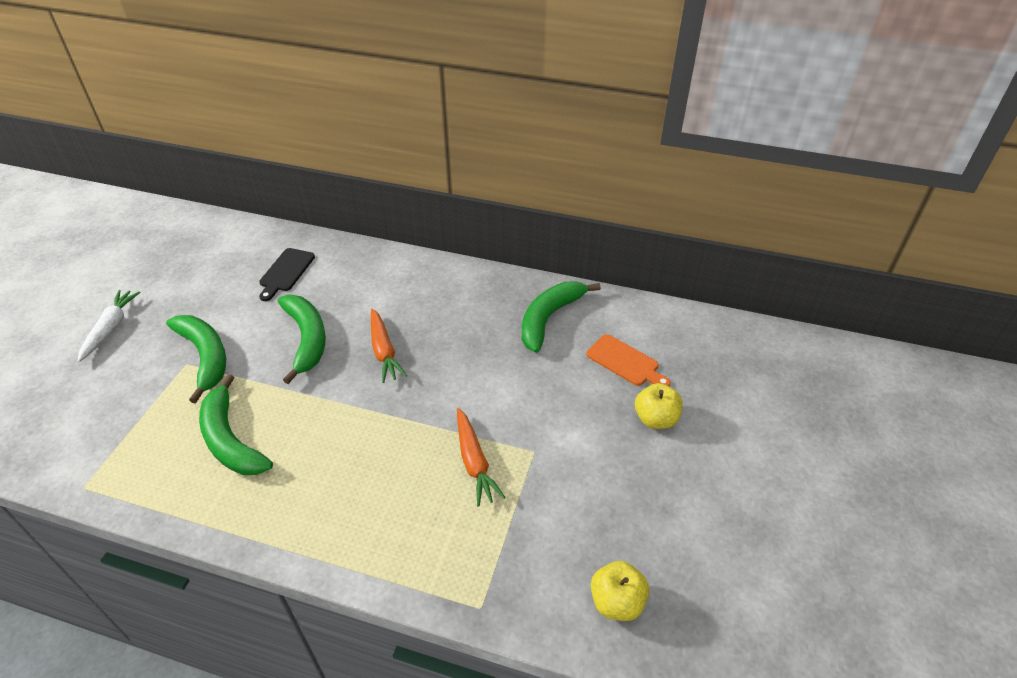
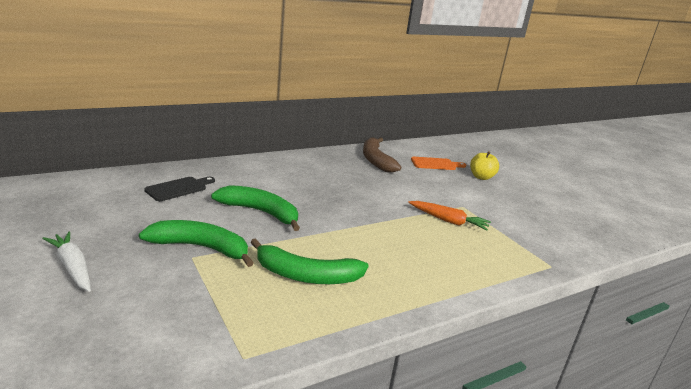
camera: 50 degrees left, 20 degrees down
(285, 272) = (179, 188): black cutting board -> black cutting board turned 105 degrees counterclockwise
(384, 351) = (319, 200): orange carrot -> none
(549, 318) = (376, 160): green banana -> brown banana
(616, 602) = (581, 236): yellow apple -> none

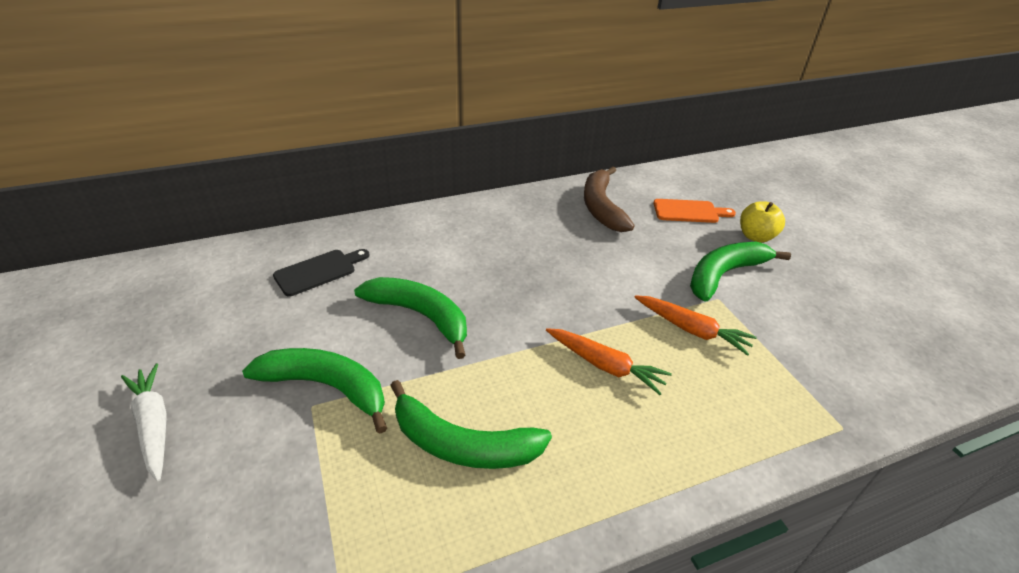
camera: 10 degrees right, 15 degrees up
(395, 237) = (605, 365): none -> orange carrot
(464, 195) = (724, 274): none -> green banana

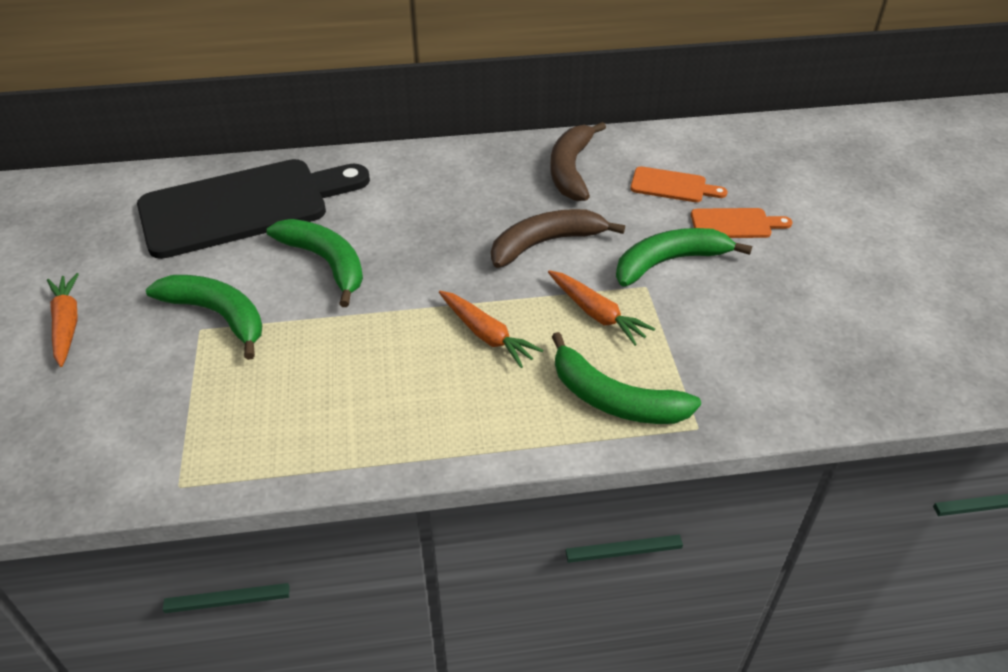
camera: 15 degrees right, 5 degrees up
(153, 425) = (67, 324): white carrot -> orange carrot
(319, 271) = (244, 206): black cutting board -> black cutting board, size x2.35
(462, 444) = (319, 381): green banana -> green banana (614, 399)
(613, 271) = (546, 243): none -> brown banana
(755, 236) = (735, 224): yellow apple -> orange cutting board

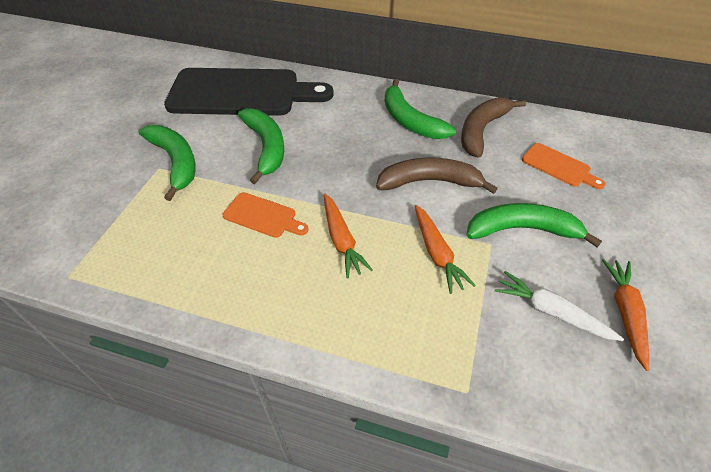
camera: 25 degrees right, 5 degrees up
(67, 324) = (89, 139): orange carrot -> orange carrot (625, 313)
(614, 399) = (409, 334): green banana -> green banana (410, 120)
(735, 224) = (598, 215): orange cutting board -> orange cutting board (263, 216)
(737, 330) = (551, 312): none -> white carrot

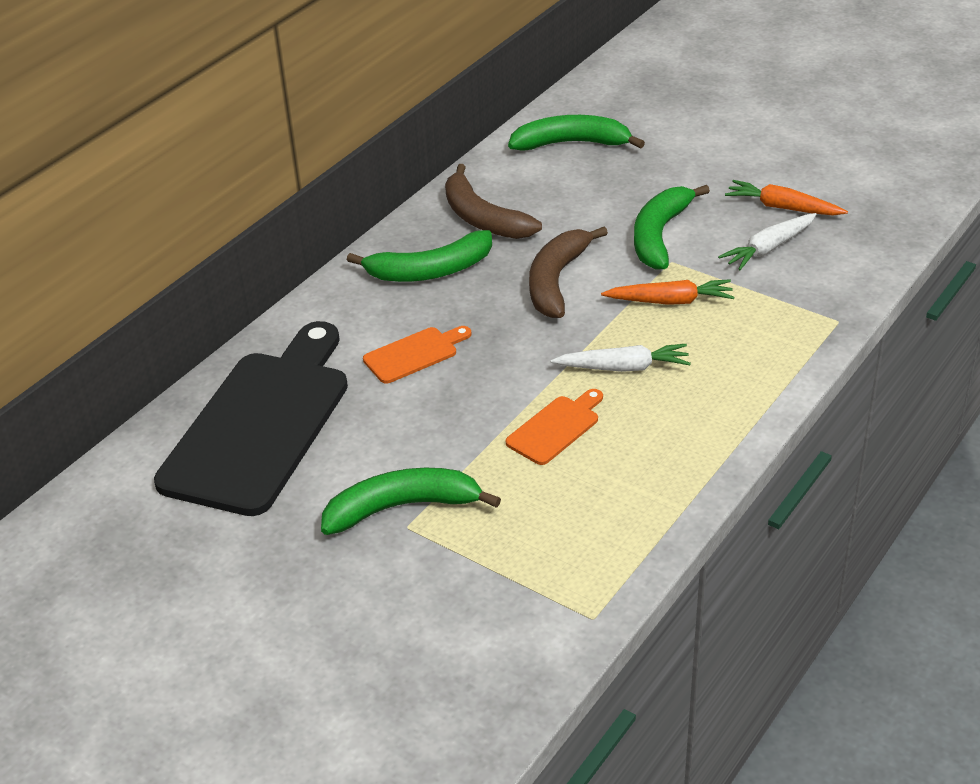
camera: 70 degrees left, 10 degrees down
(266, 147) = (417, 411): green banana -> green banana (572, 143)
(341, 240) = (623, 367): orange carrot -> white carrot
(559, 166) = (575, 182): orange cutting board -> orange cutting board (414, 354)

